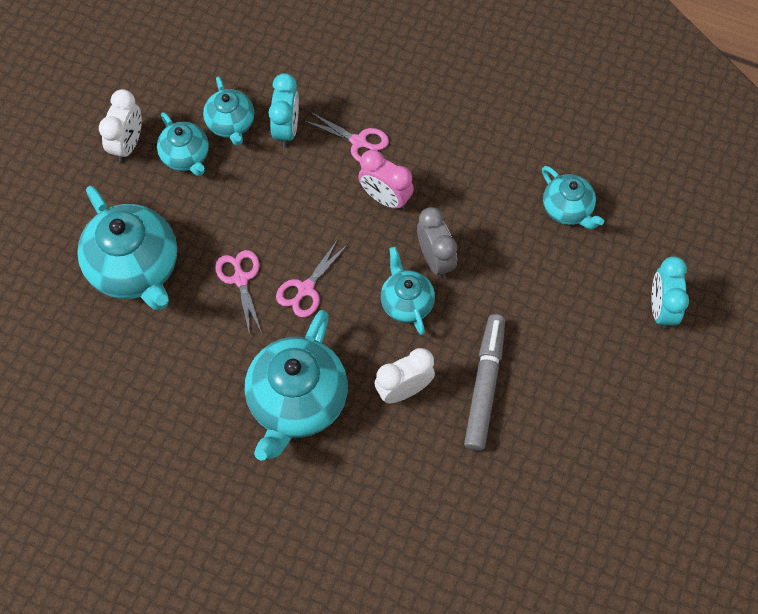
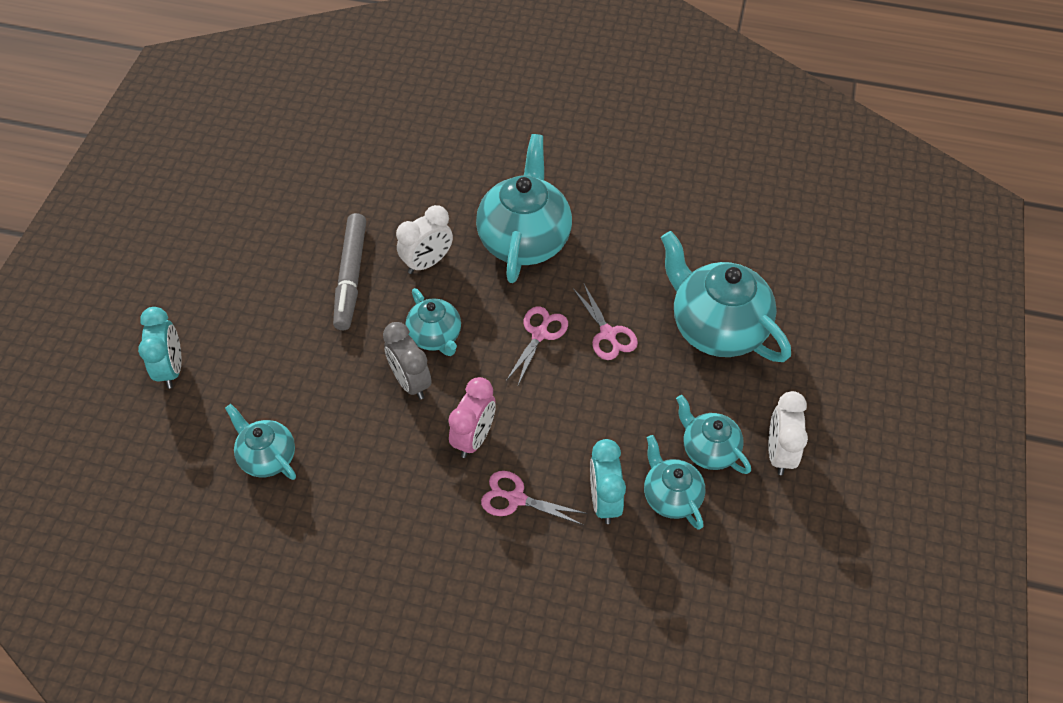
camera: 170 degrees right, 10 degrees down
(385, 198) = (474, 438): pink clock -> pink clock turned 90 degrees clockwise

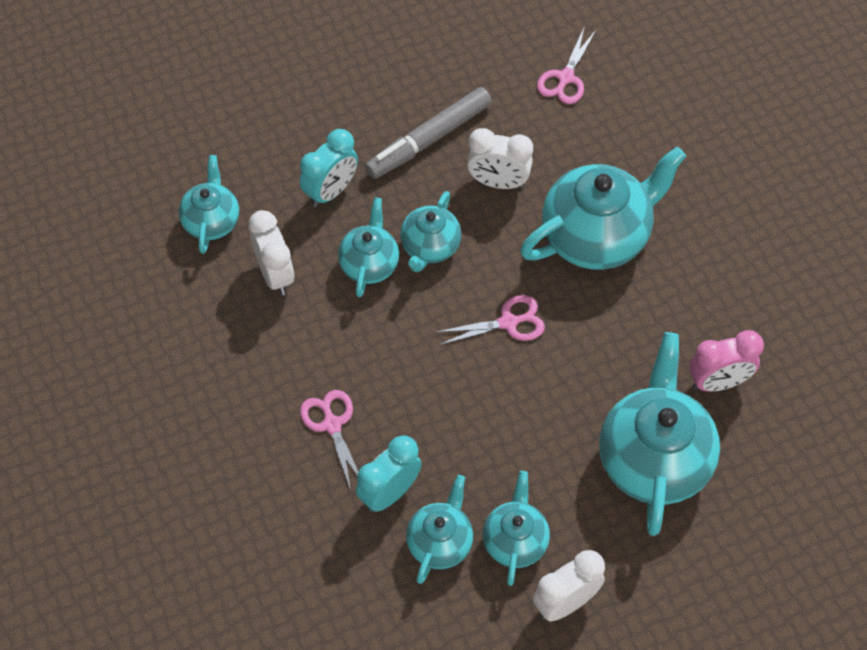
camera: 50 degrees right, 5 degrees up
(171, 369) = (227, 93): turquoise clock -> turquoise clock (331, 191)
(357, 447) = (275, 274): none -> white clock
(411, 382) = (369, 264): grey clock -> turquoise teapot
(474, 438) = (360, 351): pink clock -> pink clock (718, 382)
(608, 334) = (560, 375): pink scissors -> pink scissors (565, 78)

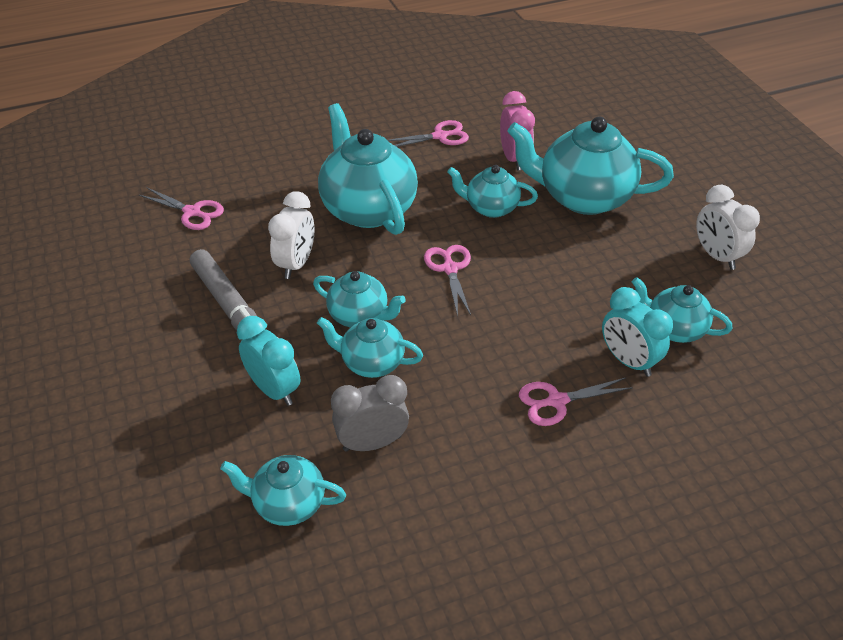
camera: 85 degrees left, 15 degrees down
(275, 274) = (372, 443): white clock -> grey clock
(515, 541) = (666, 281): turquoise teapot -> turquoise teapot (491, 208)
(749, 298) = (440, 136): none -> pink scissors

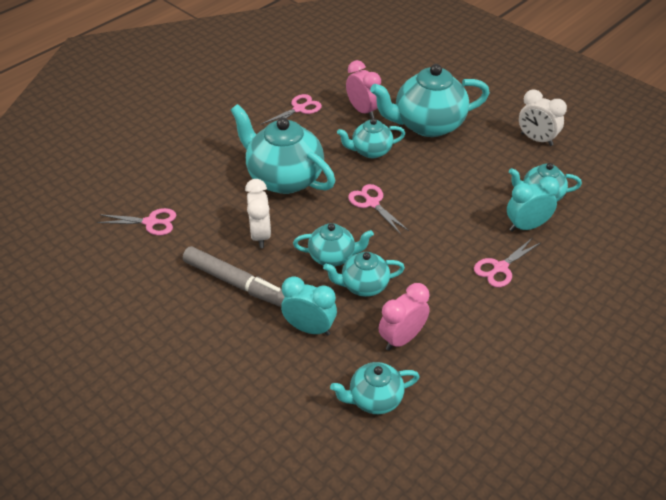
camera: 25 degrees left, 0 degrees up
(372, 443) = (402, 338): grey clock -> pink clock
(628, 361) = (526, 226): turquoise clock -> turquoise clock turned 135 degrees clockwise

